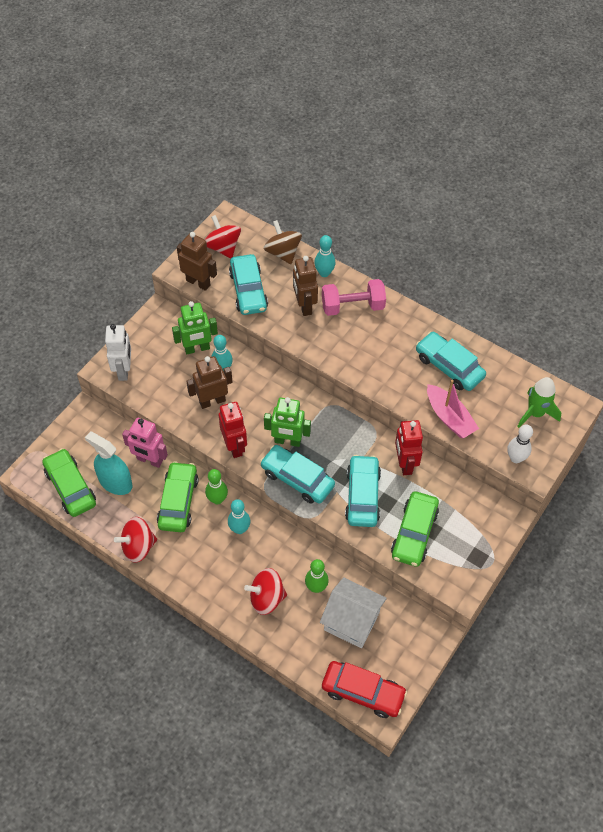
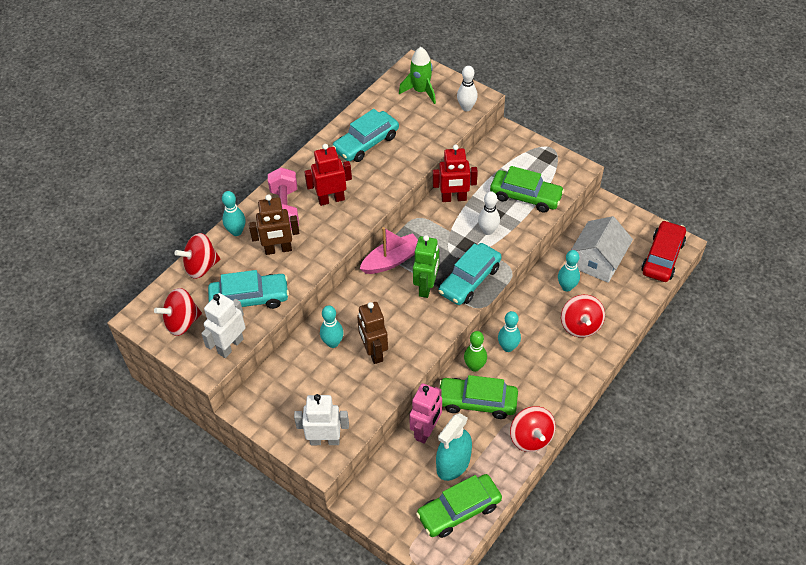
camera: 85 degrees left, 5 degrees down
(197, 349) = (302, 367): green robot -> none
(198, 282) = (230, 346): brown robot -> white robot
(234, 446) = (431, 332): red robot -> red robot (331, 199)
(283, 253) = (201, 267): brown spinning top -> red spinning top
(316, 587) = (566, 287): green bowling pin -> turquoise bowling pin
(362, 496) = (488, 231): turquoise car -> white bowling pin
(449, 417) = (422, 147): pink boat -> pink boat (391, 260)

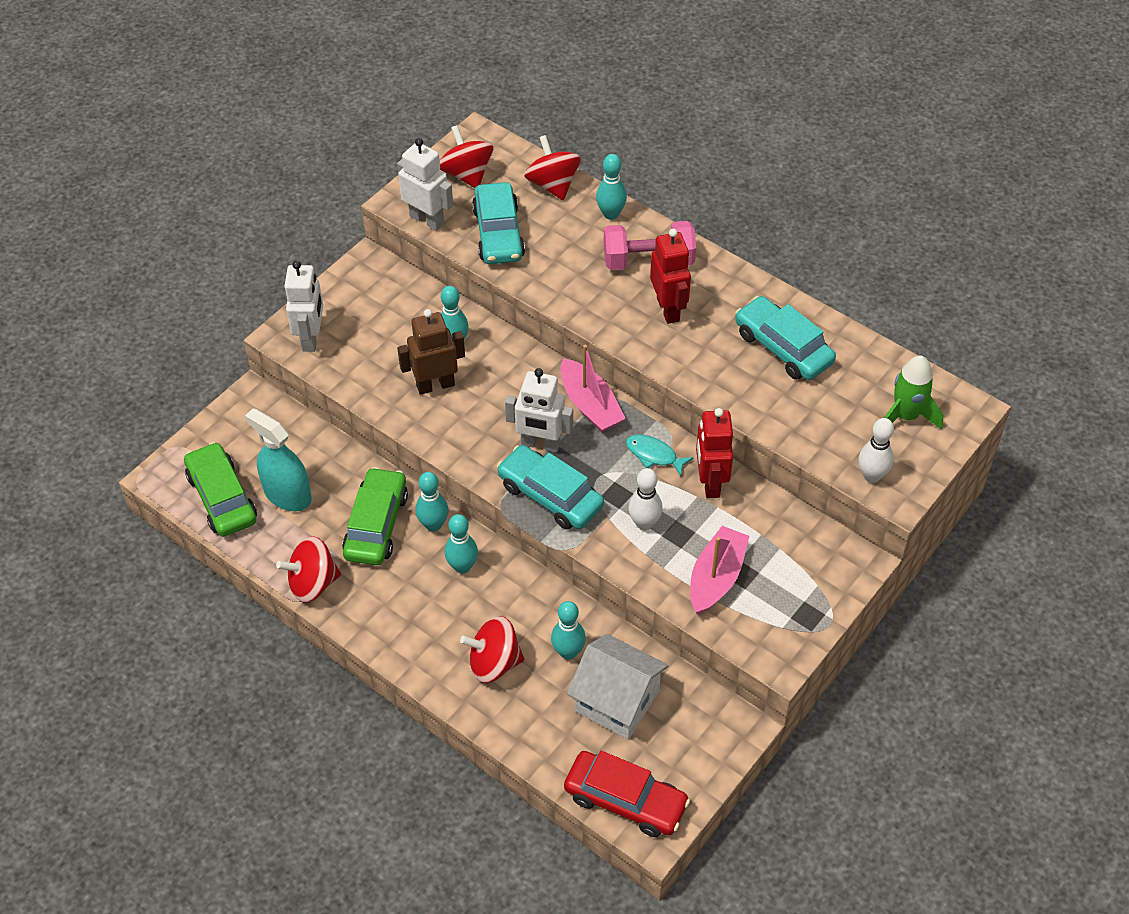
camera: 90 degrees right, 0 degrees up
(278, 250) = (578, 257): brown robot -> none
(426, 287) = (540, 444): green robot -> white robot
(426, 431) = (339, 467): pink robot -> none
(433, 226) = (654, 455): none -> turquoise fish
(474, 366) = (433, 525): green bowling pin -> turquoise bowling pin
(525, 196) = (716, 578): green car -> pink boat

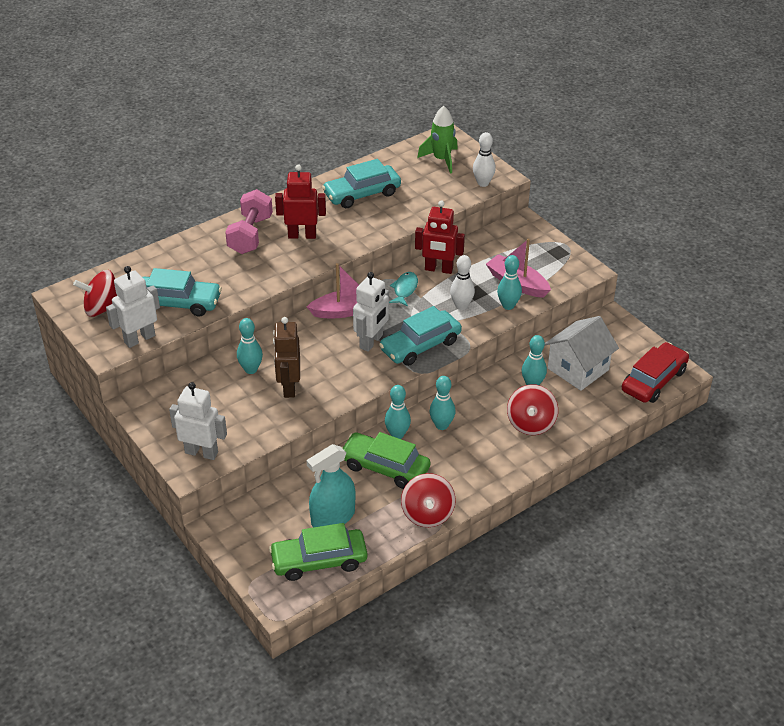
camera: 75 degrees left, 10 degrees down
(553, 185) = (144, 266): red spinning top -> none
(611, 214) = (193, 243): turquoise bowling pin -> turquoise bowling pin (508, 306)
(654, 455) = (404, 289): turquoise fish -> turquoise fish turned 150 degrees clockwise

